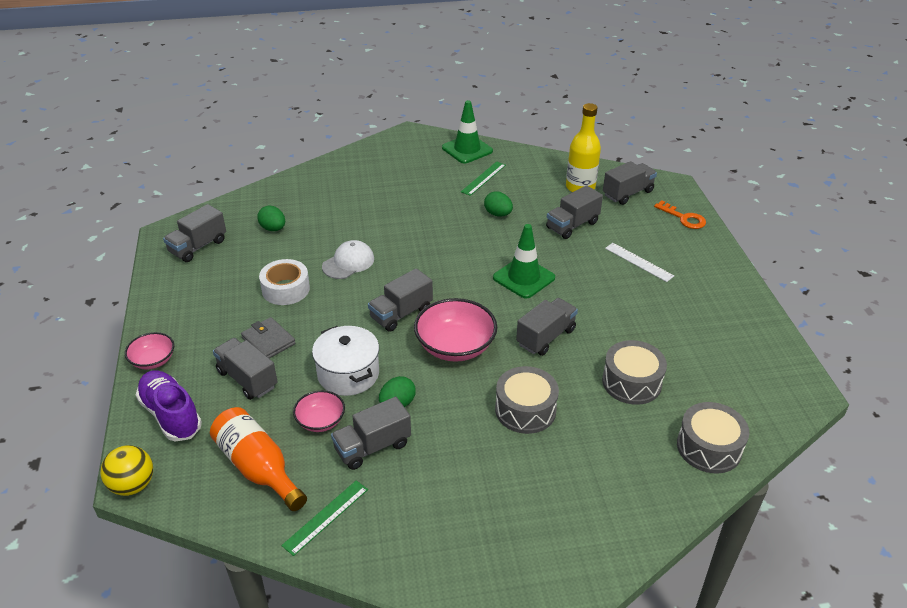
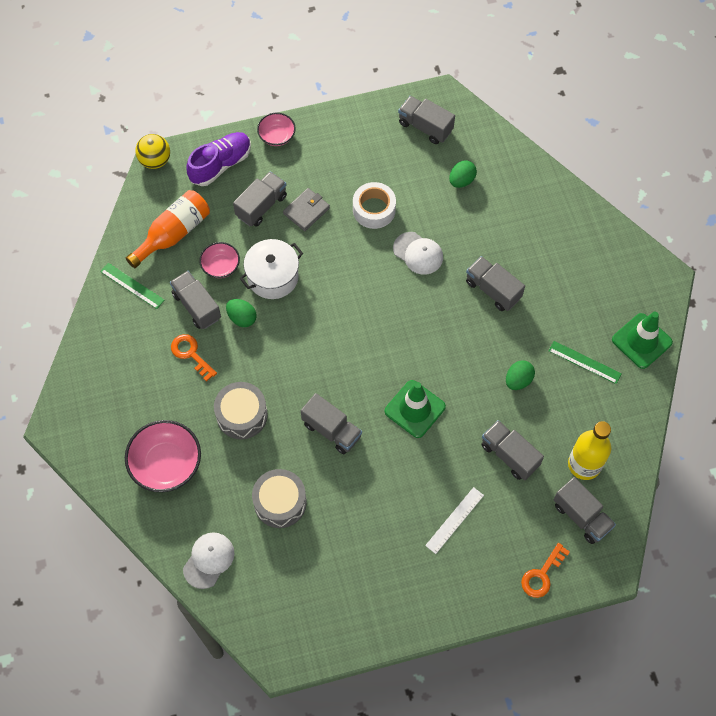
camera: 85 degrees right, 25 degrees up
(401, 313) = (351, 307): grey truck -> grey truck (493, 290)
(439, 455) = (191, 354): none -> orange key
(455, 346) = (312, 355): pink bowl -> pink bowl (166, 464)
(709, 447) = (208, 560): grey drum -> white cap

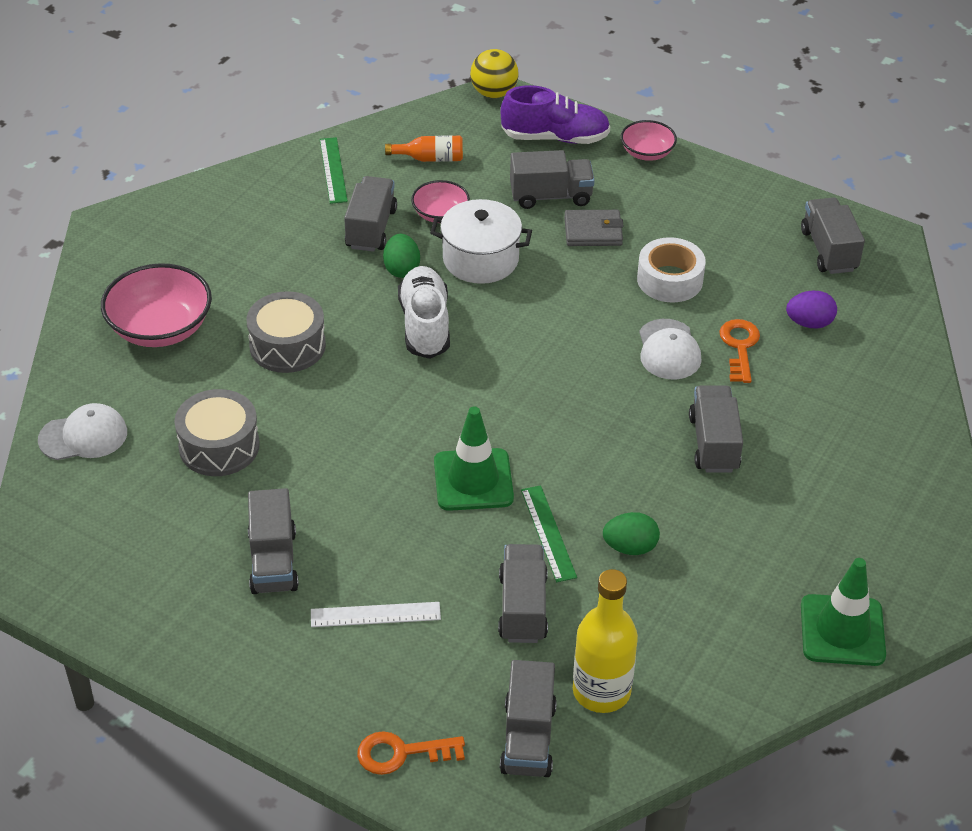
camera: 45 degrees right, 20 degrees down
(173, 234) = (430, 158): orange bottle -> orange bottle, size x0.57
(191, 354) = (310, 261): orange key -> orange key (739, 347)
(292, 342) = (425, 325): none -> white shoe
(331, 430) = (358, 428): grey truck -> grey truck (273, 561)
(461, 180) = (809, 323): green egg -> purple egg
(584, 362) = (738, 594): green ruler -> green ruler (548, 533)

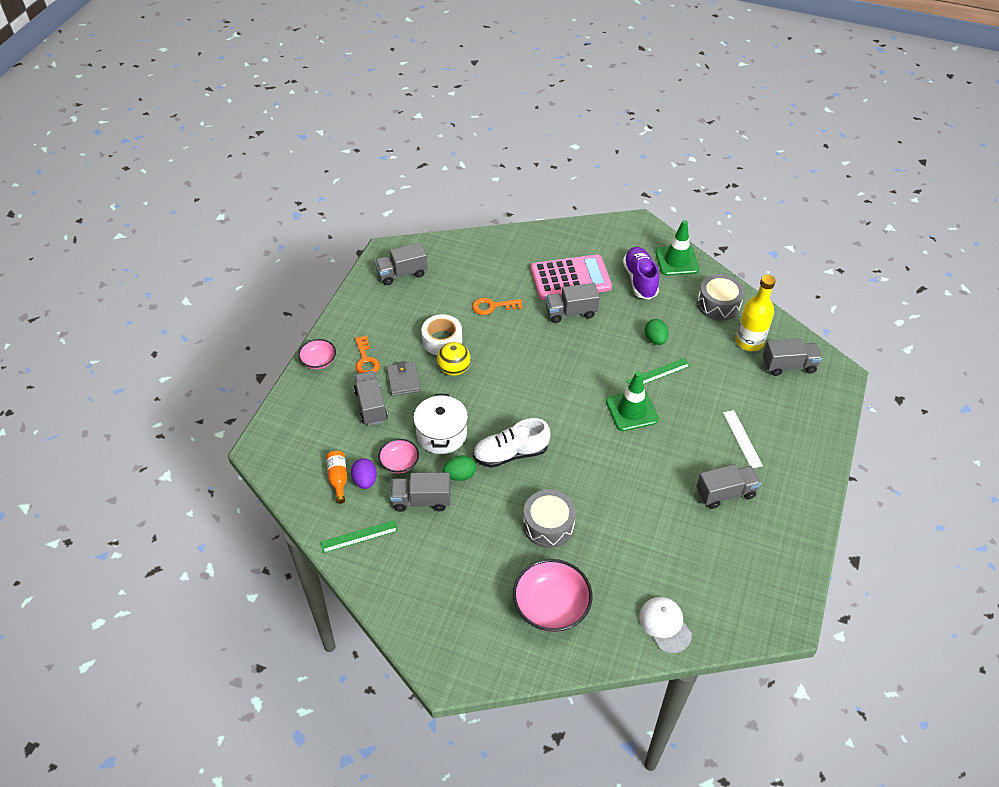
camera: 100 degrees left, 5 degrees up
(219, 446) = (647, 543): grey drum -> grey drum (718, 304)
(401, 753) = (820, 413): orange key -> orange key (366, 360)
(494, 93) = (256, 452): yellow ball -> yellow ball (454, 369)
(522, 608) = (711, 377): grey truck -> none
(555, 138) = (307, 411): purple shoe -> purple shoe (640, 280)
(669, 350) = (503, 336): white cap -> none
(802, 458) = (570, 278): none -> pink calculator
(809, 323) = (466, 279): purple egg -> purple egg (365, 480)

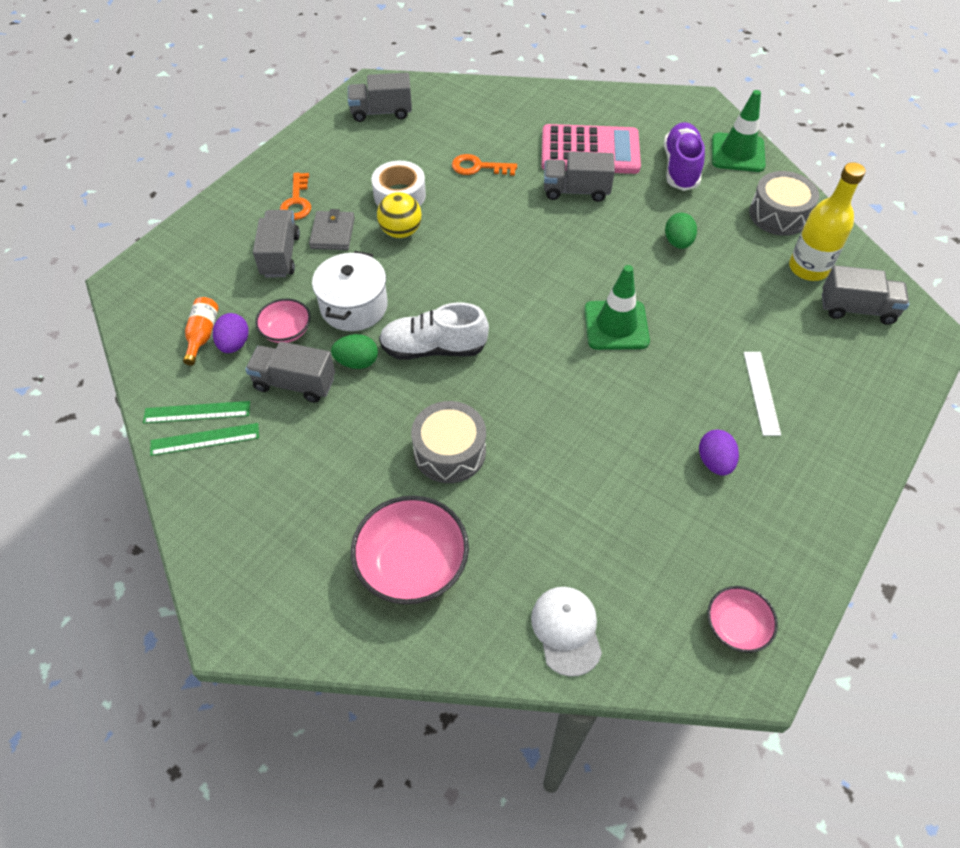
camera: 15 degrees right, 5 degrees up
(318, 361) = (240, 193): pink bowl -> pink bowl (736, 626)
(658, 373) = (668, 285): green ruler -> green ruler (205, 439)
(725, 493) = (714, 462): grey truck -> purple egg

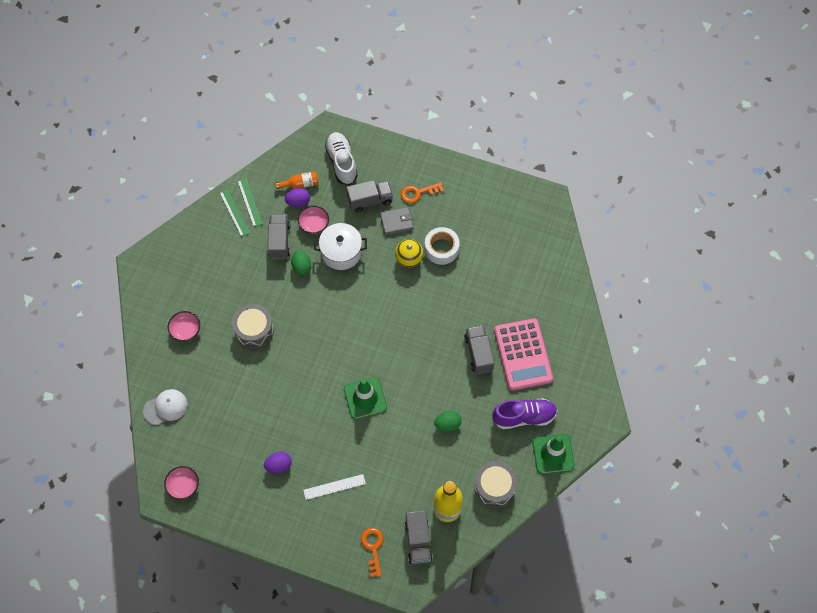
camera: 75 degrees right, 10 degrees up
(381, 112) = (520, 213): grey truck -> none
(412, 564) = (185, 330): pink bowl -> pink bowl, size x0.57
(433, 348) = (321, 303): white shoe -> white shoe (342, 162)
(478, 167) = (483, 288): orange key -> orange key (373, 548)

